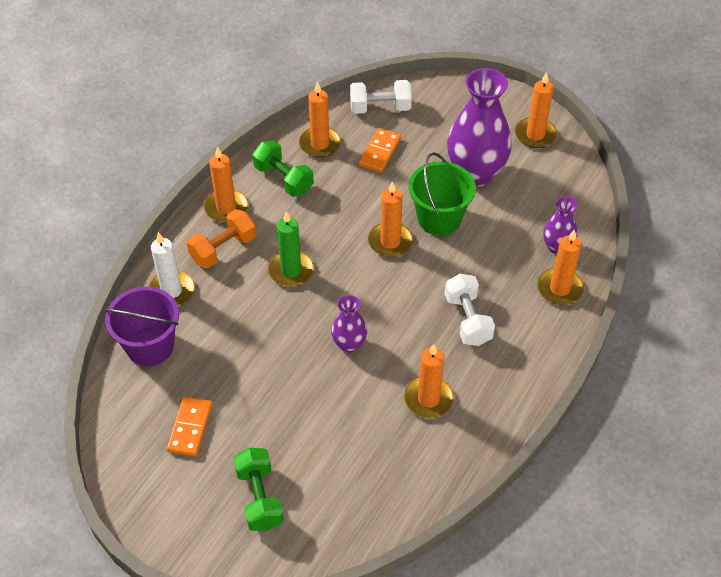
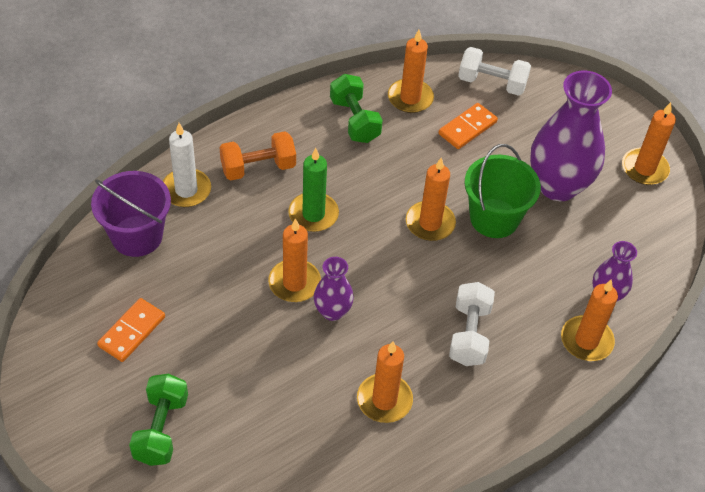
camera: 20 degrees right, 0 degrees up
(226, 208) = (282, 128): orange candle -> orange candle (294, 283)

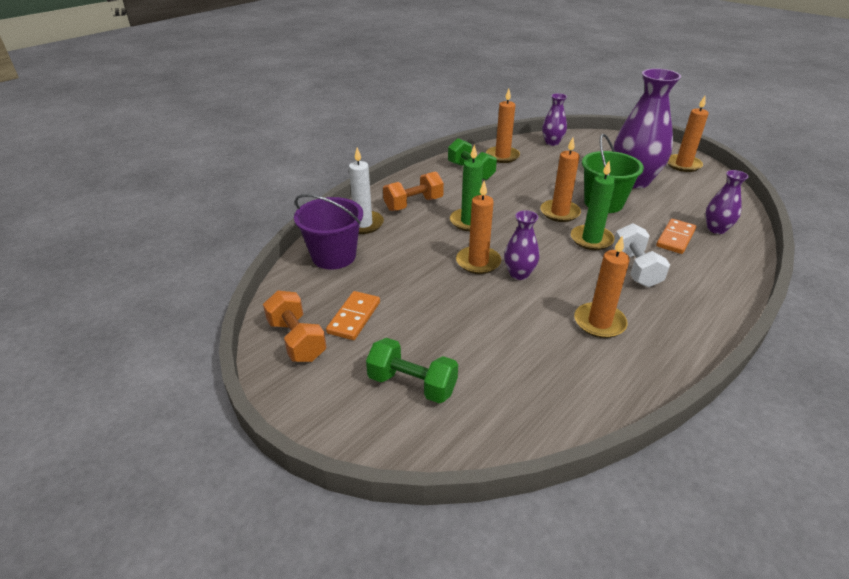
camera: 10 degrees left, 15 degrees down
(66, 348) = (297, 340): none -> orange dumbbell
(161, 429) = (412, 384): green dumbbell -> green dumbbell turned 60 degrees counterclockwise
(443, 277) = (591, 239): none -> green candle
(467, 128) = (551, 164): orange domino -> orange domino (675, 238)
(492, 83) = (552, 142): white dumbbell -> purple vase
(586, 340) = (725, 256): orange candle -> none

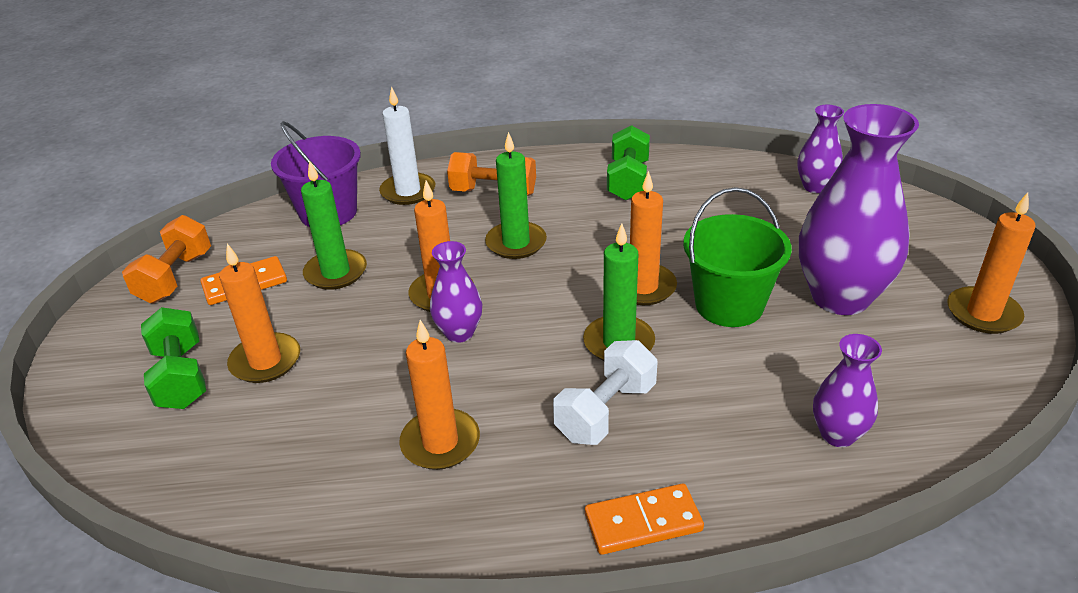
camera: 45 degrees right, 0 degrees up
(400, 282) = (336, 272): none -> green candle
(502, 156) = (705, 177): orange candle -> orange candle (265, 361)
(675, 238) = (742, 408): orange domino -> orange domino (643, 522)

